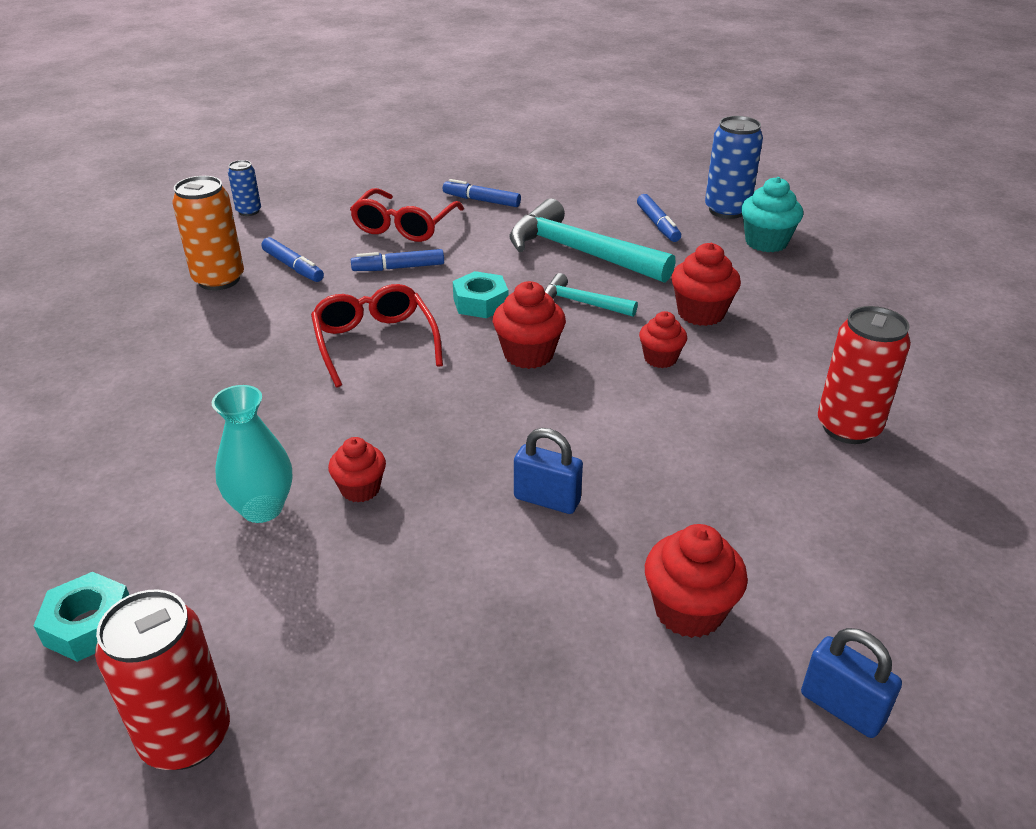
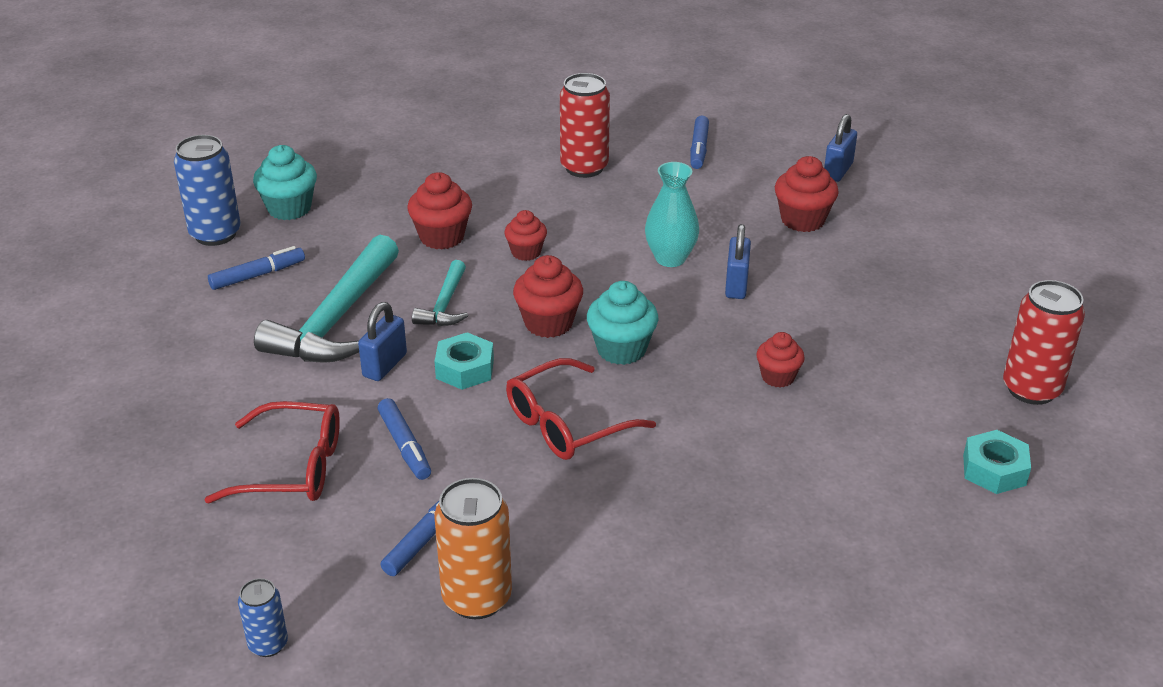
camera: 105 degrees left, 0 degrees up
(262, 508) = (830, 423): turquoise vase -> turquoise vase (670, 258)
(465, 391) = (621, 349): none -> turquoise cupcake
(481, 200) = (206, 416): blue marker -> blue marker (699, 149)
(505, 268) = (384, 365): none -> blue padlock

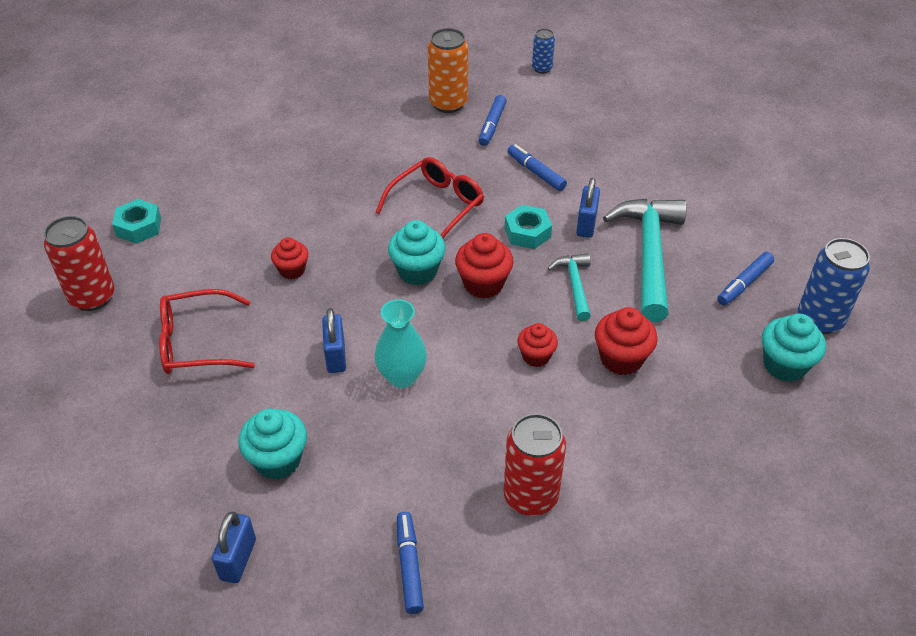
camera: 165 degrees right, 10 degrees up
(293, 468) = (595, 147): red glasses -> red glasses (196, 343)
(802, 220) = (278, 460): red cupcake -> turquoise cupcake

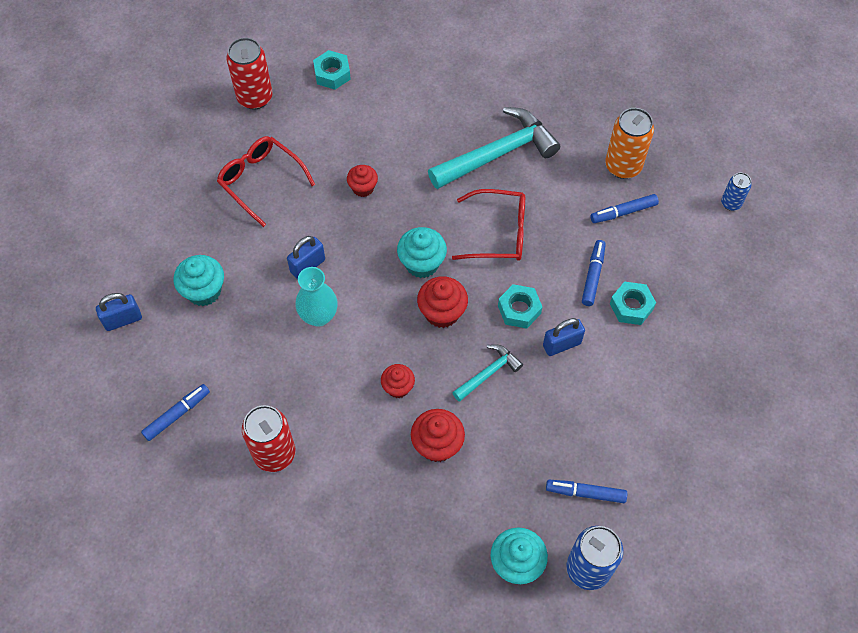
camera: 55 degrees right, 15 degrees up
(586, 166) = (631, 306): none -> turquoise nut
(649, 255) = (563, 407): turquoise hammer -> turquoise hammer (497, 154)

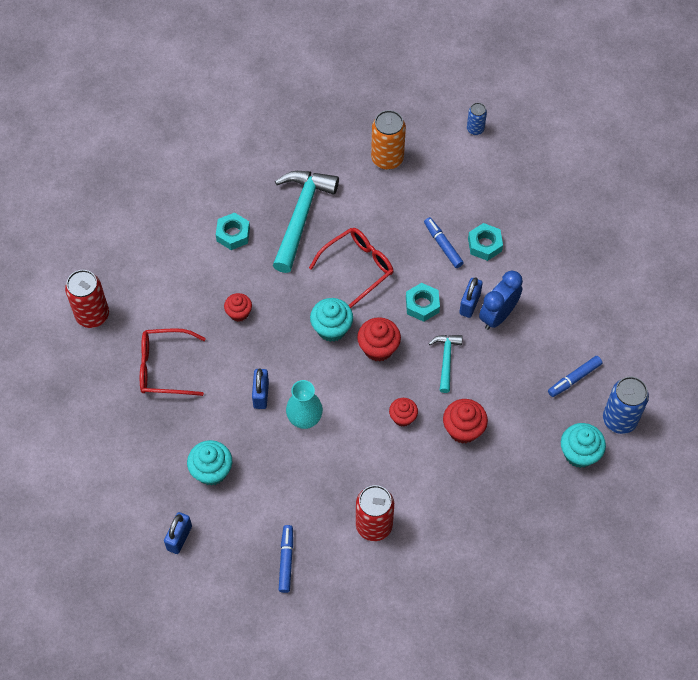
camera: 45 degrees left, 0 degrees up
(332, 74) = (128, 254): turquoise nut -> turquoise nut (233, 234)
(576, 376) = (498, 315): none -> blue clock
(623, 212) = (418, 189): blue marker -> none

